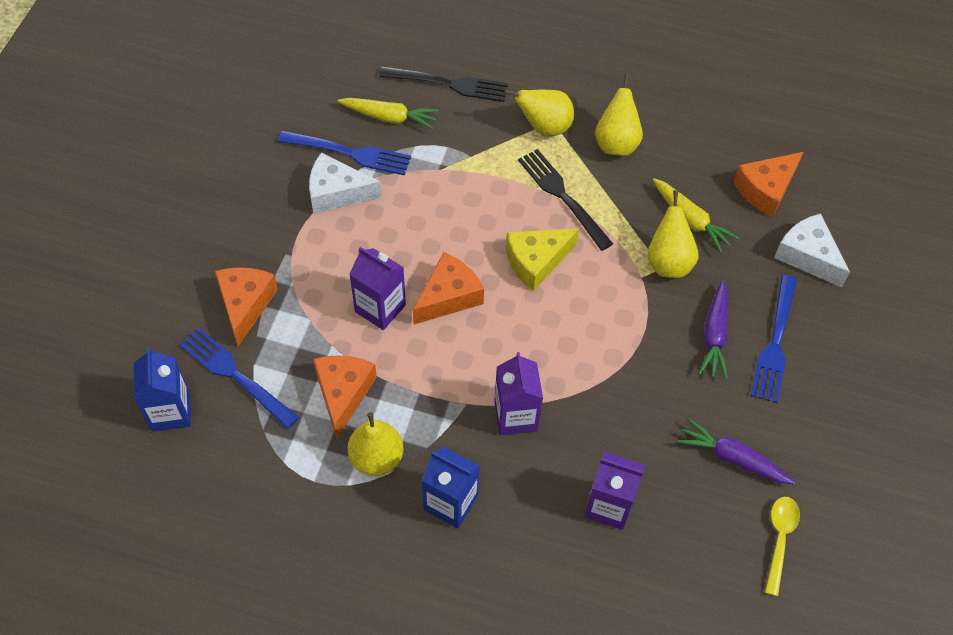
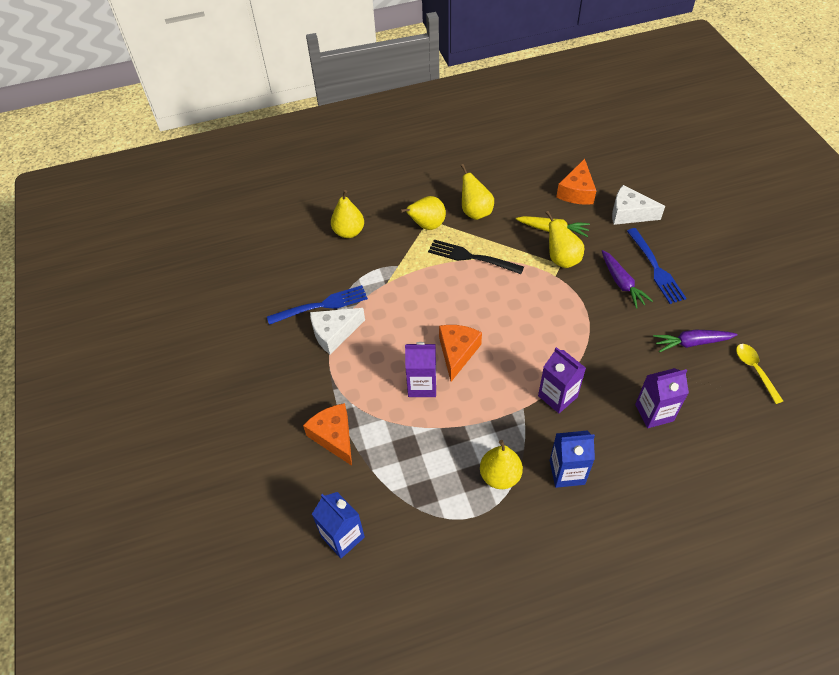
camera: 30 degrees left, 5 degrees down
(235, 375) = (365, 484): blue fork -> none
(343, 394) = (445, 451): orange cheese -> none
(390, 117) = (329, 271): yellow carrot -> none
(449, 84) = (349, 232): black fork -> yellow pear
(536, 261) = (490, 302): yellow cheese -> none

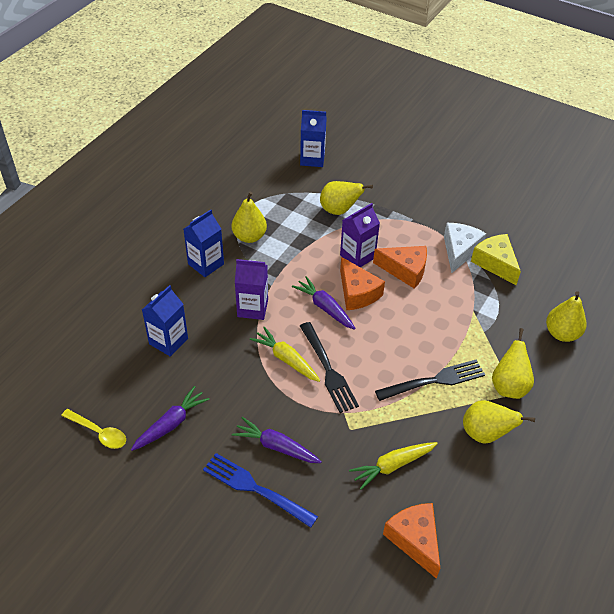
camera: 135 degrees right, 5 degrees down
(322, 305) = (495, 263): blue fork -> yellow cheese
(334, 437) = (377, 196): orange cheese -> orange cheese (405, 270)
(496, 358) = (324, 307): none -> purple carrot
(539, 309) = (328, 370): none -> black fork
(562, 259) = (353, 435): yellow pear -> yellow pear (339, 210)
(565, 336) = (286, 359): none -> yellow carrot
(629, 213) = (333, 548): white cheese -> none
(654, 412) = (168, 341): purple carton -> blue carton

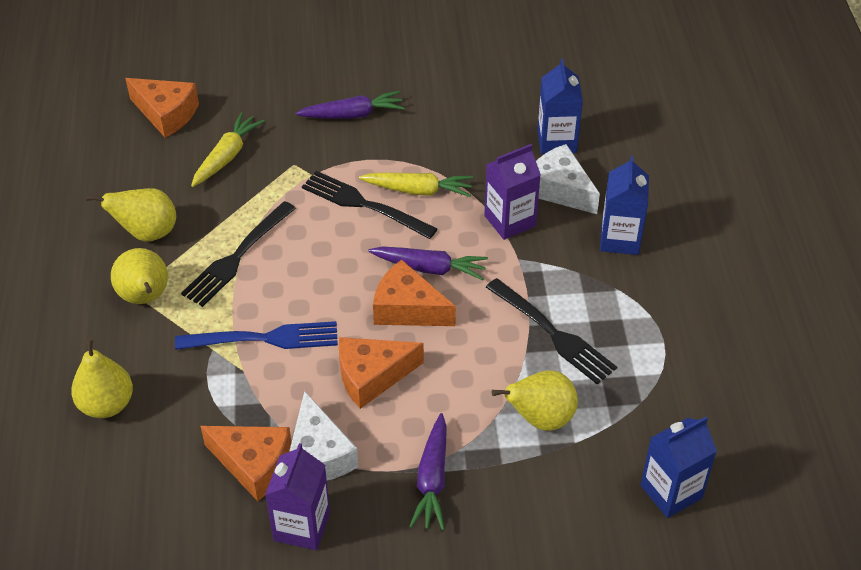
camera: 145 degrees right, 0 degrees up
(99, 432) = (522, 44): yellow spoon -> none
(171, 424) = (468, 81): purple carrot -> purple carrot (432, 480)
(203, 310) = (560, 189): none -> white cheese
(249, 237) = (612, 304): yellow pear -> none
(255, 488) = (341, 77): blue fork -> blue fork (265, 338)
(294, 240) = (553, 334): none -> black fork
(357, 256) = (450, 359): purple carton -> purple carton (302, 526)
(495, 263) = (254, 465): yellow cheese -> orange cheese

